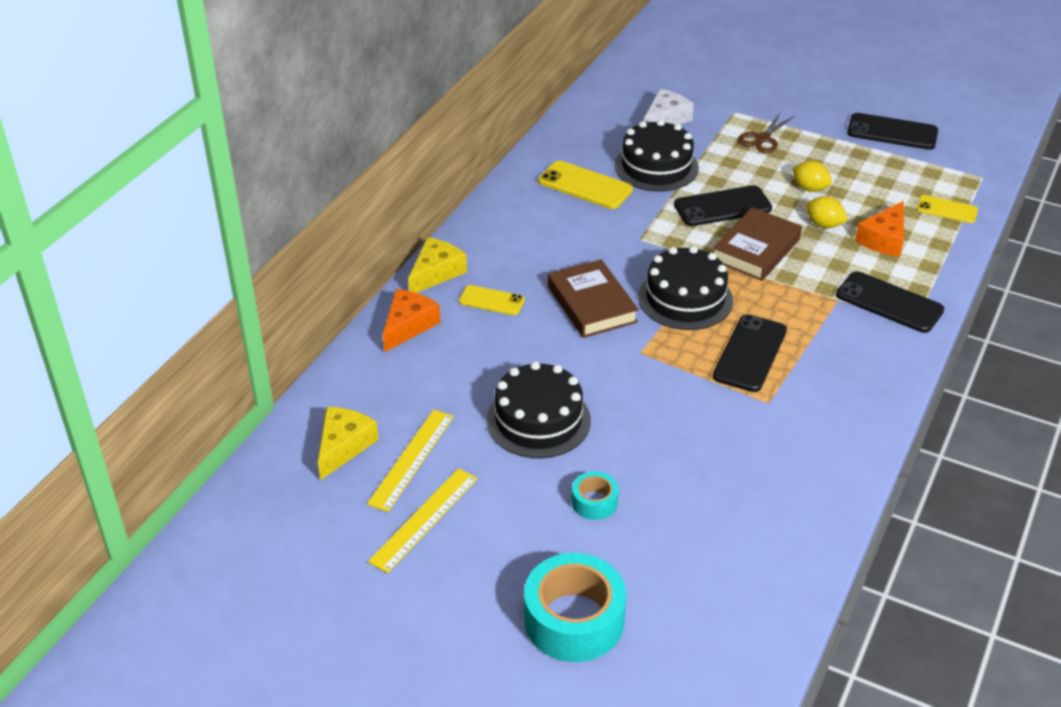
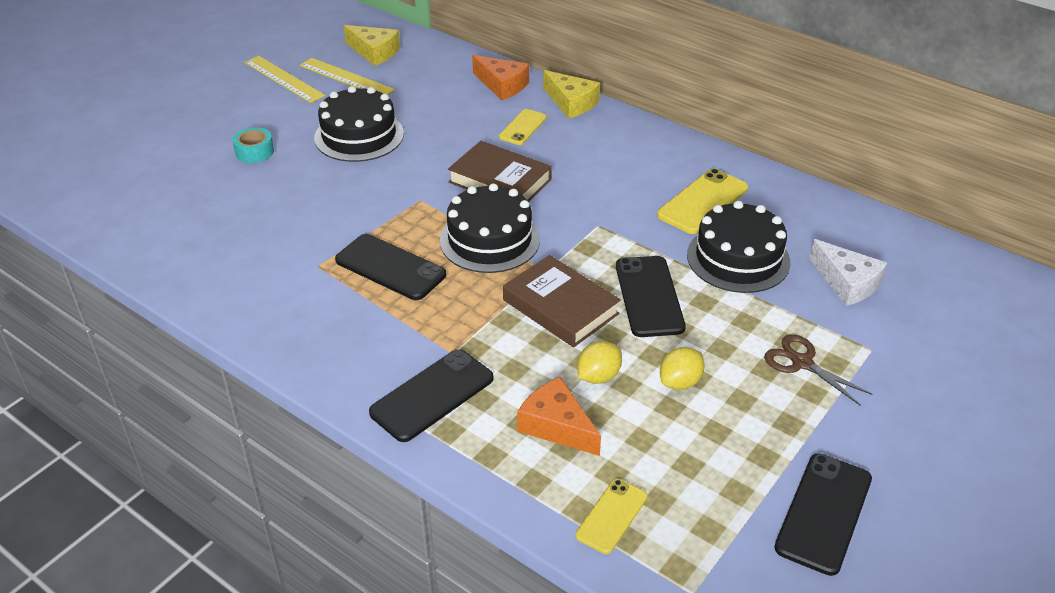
camera: 100 degrees right, 0 degrees up
(574, 620) = (152, 129): turquoise tape -> none
(591, 304) = (500, 181): brown book -> brown book turned 45 degrees clockwise

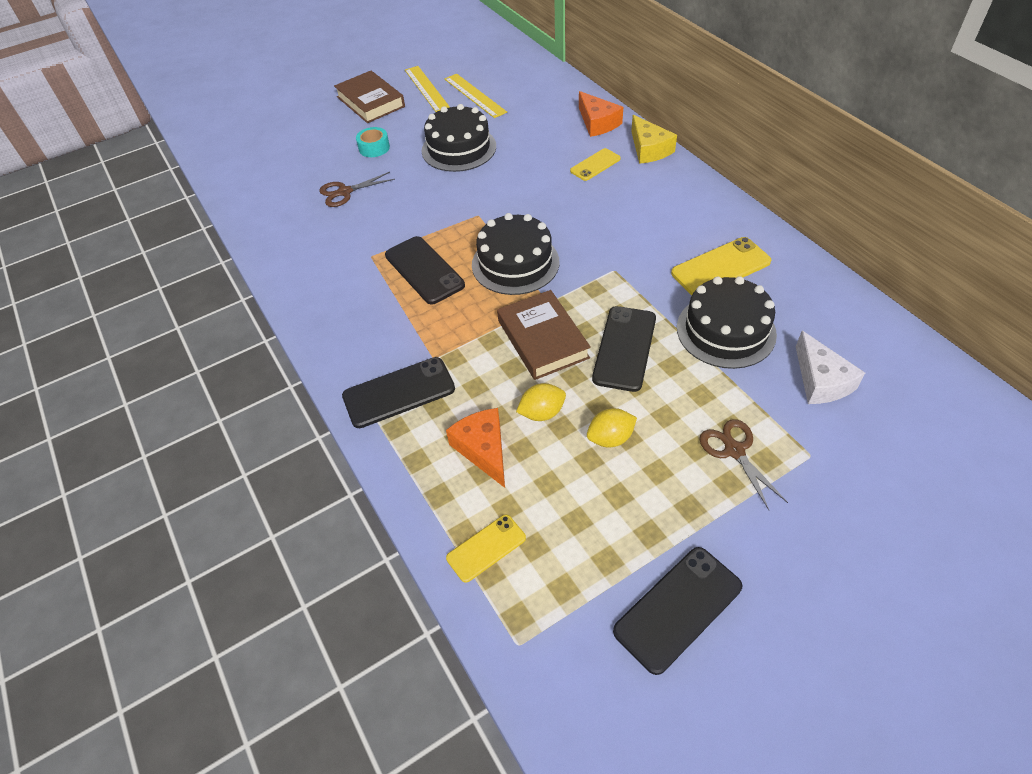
camera: 25 degrees right, 10 degrees up
(245, 205) = (345, 192): none -> brown scissors
(374, 52) = (508, 76): yellow cheese -> none
(500, 181) = (551, 211): brown book -> brown book (370, 101)

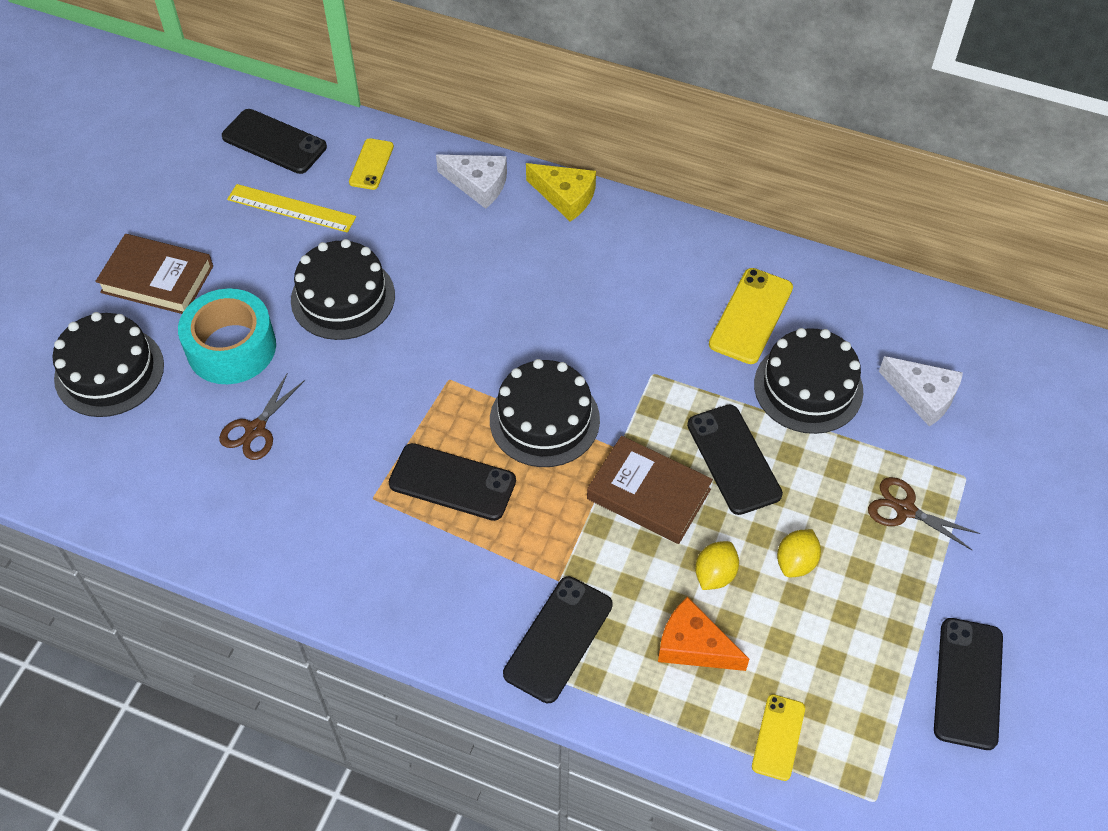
camera: 40 degrees left, 5 degrees up
(303, 133) = (109, 371): none -> black cake
(374, 148) = (231, 347): turquoise tape -> turquoise tape, size x1.99
(427, 89) = (217, 225): yellow ruler -> none
(497, 62) = (274, 142): none -> black phone
(595, 165) = (524, 246): yellow phone -> yellow phone (371, 164)
(597, 123) = (478, 185): orange cheese -> white cheese

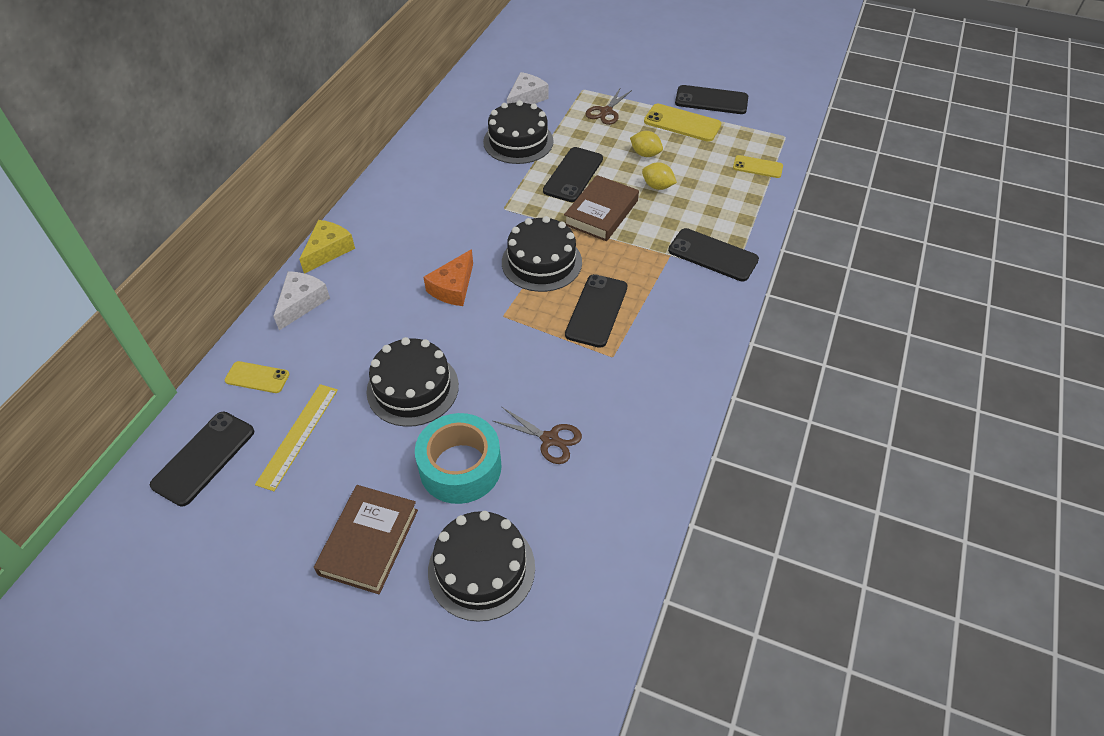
camera: 90 degrees left, 5 degrees down
(693, 645) = (707, 197): orange cheese -> orange cheese (453, 287)
(733, 459) = (573, 175): black phone -> black phone turned 45 degrees counterclockwise
(751, 316) = (458, 162): yellow phone -> yellow phone (682, 123)

